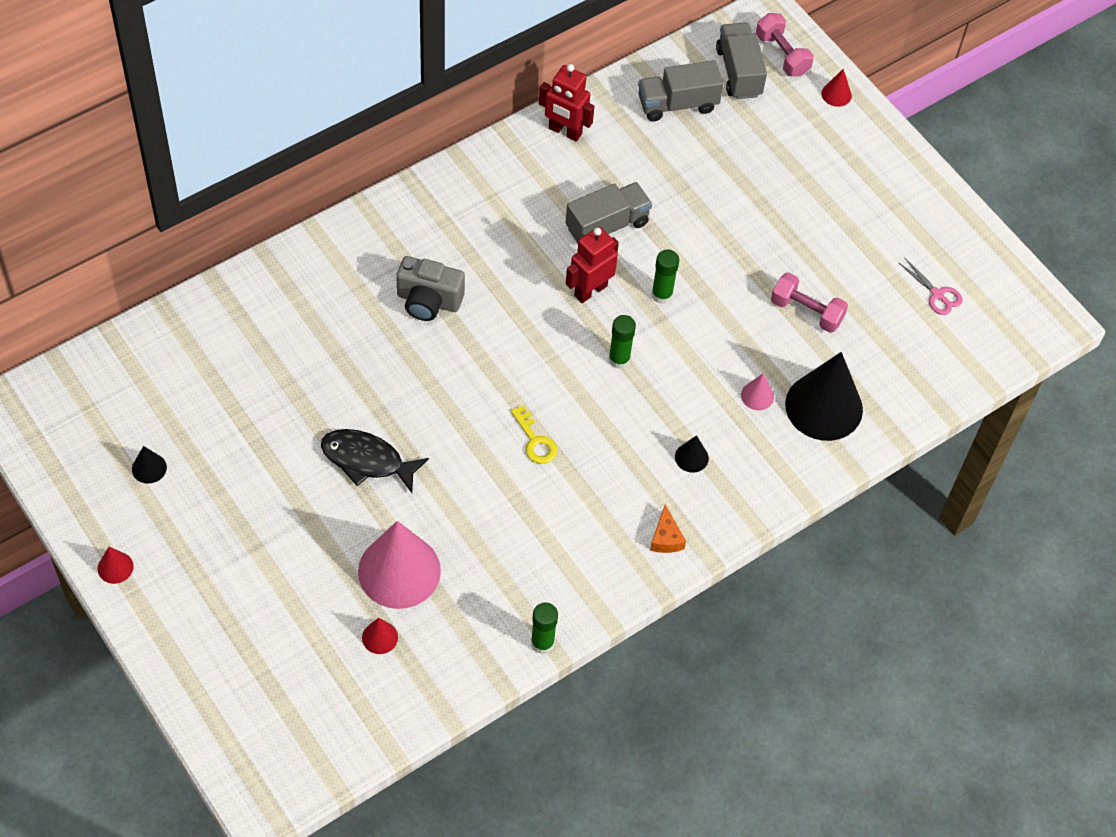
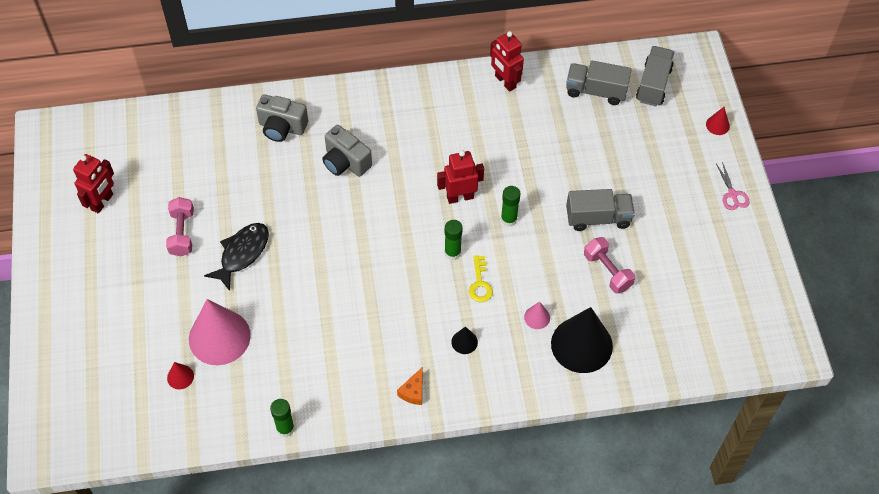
camera: 30 degrees right, 0 degrees up
(115, 567) = (43, 258): red cone -> none
(149, 468) = (102, 202): black cone -> red robot
(324, 288) = (282, 127): none -> grey camera
(367, 460) = (242, 253): black fish -> black fish turned 75 degrees clockwise
(535, 441) = (362, 286): yellow key -> yellow key (480, 283)
(607, 225) = (497, 157): grey truck -> grey truck (598, 218)
(782, 55) = (692, 83): pink dumbbell -> pink dumbbell (182, 233)
(937, 294) = (714, 297): pink scissors -> pink scissors (732, 194)

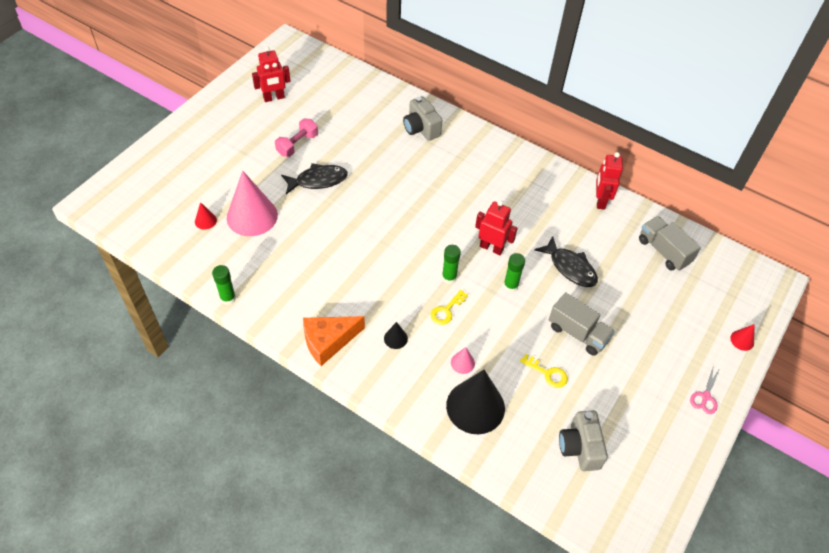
camera: 40 degrees right, 5 degrees down
(345, 162) = (438, 175): grey camera -> grey camera (579, 447)
(413, 391) = (328, 341): orange cheese -> orange cheese, size x1.90
(539, 164) = (570, 267): none -> black fish
(607, 271) = (547, 373): pink dumbbell -> yellow key
(653, 84) = (715, 277): grey truck -> none

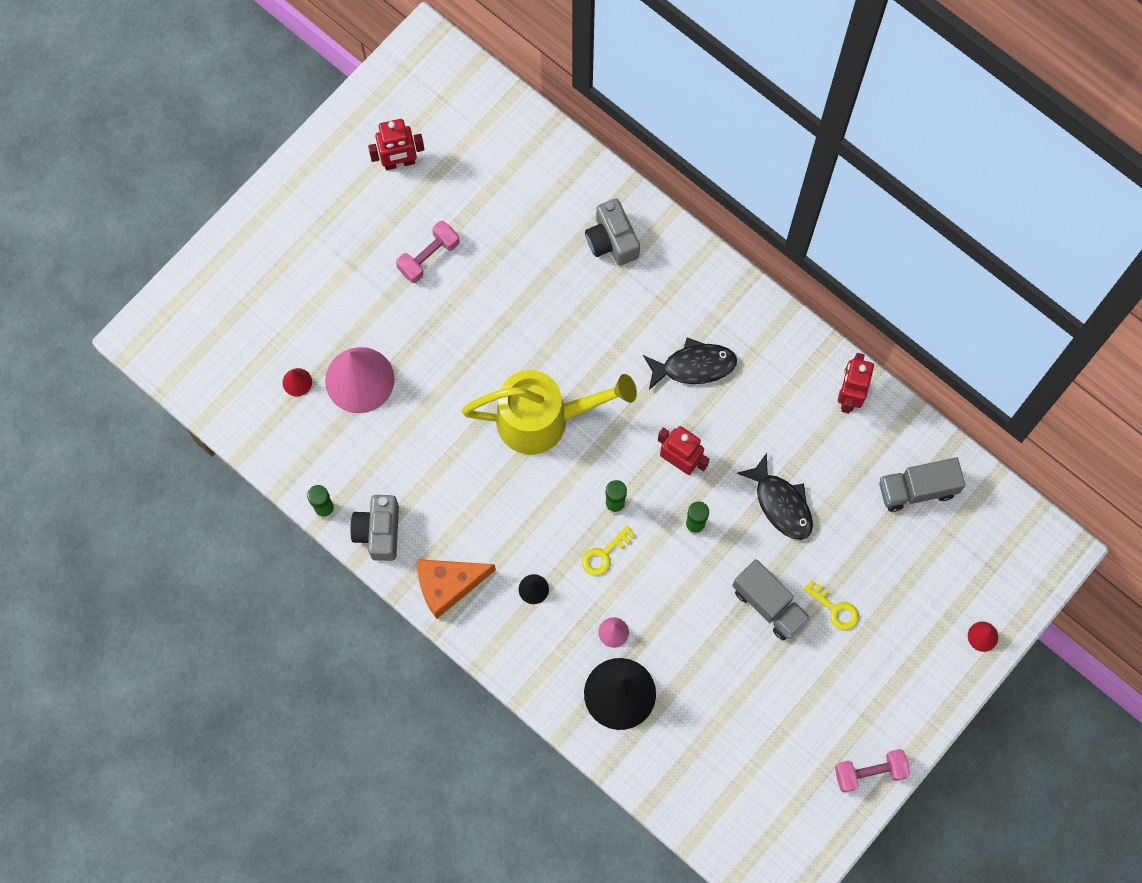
camera: 10 degrees right, 20 degrees up
(318, 180) = (454, 325): black fish -> black fish (694, 366)
(389, 230) = (543, 419): none -> yellow watering can
(547, 373) = (718, 658): yellow key -> yellow key (835, 609)
(579, 447) = (736, 759): grey camera -> grey camera (378, 531)
(663, 251) = (917, 489): grey truck -> grey truck turned 75 degrees counterclockwise
(688, 446) = (869, 772): none -> pink dumbbell
(705, 397) = (910, 710): pink scissors -> none

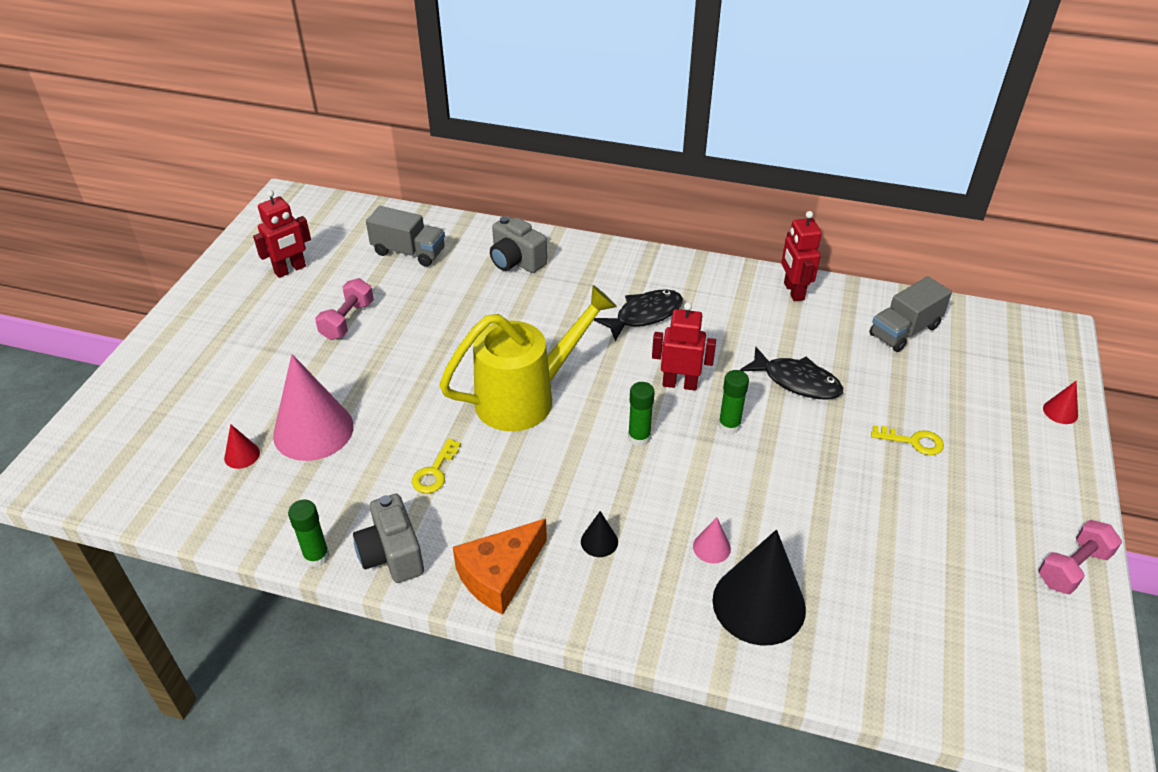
camera: 25 degrees left, 30 degrees down
(604, 554) = (655, 482): yellow key -> yellow key (434, 472)
(769, 604) = (849, 462): grey truck -> grey truck (409, 252)

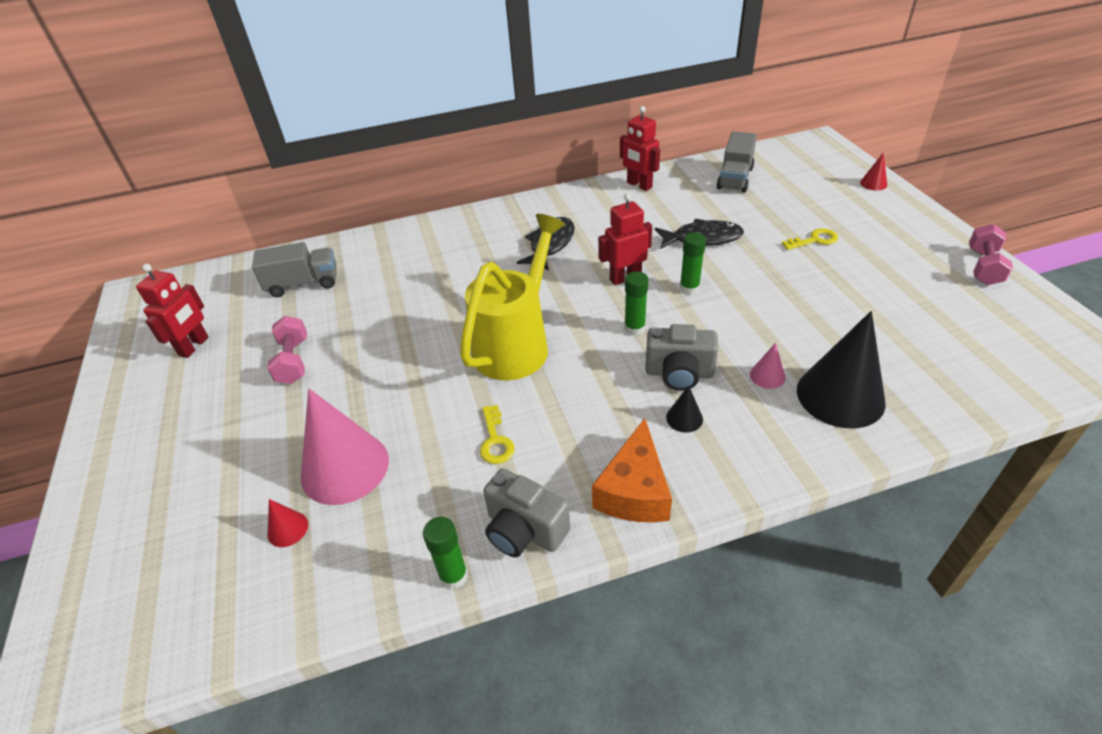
camera: 30 degrees left, 0 degrees up
(516, 261) = (408, 251): grey camera -> grey camera (679, 373)

